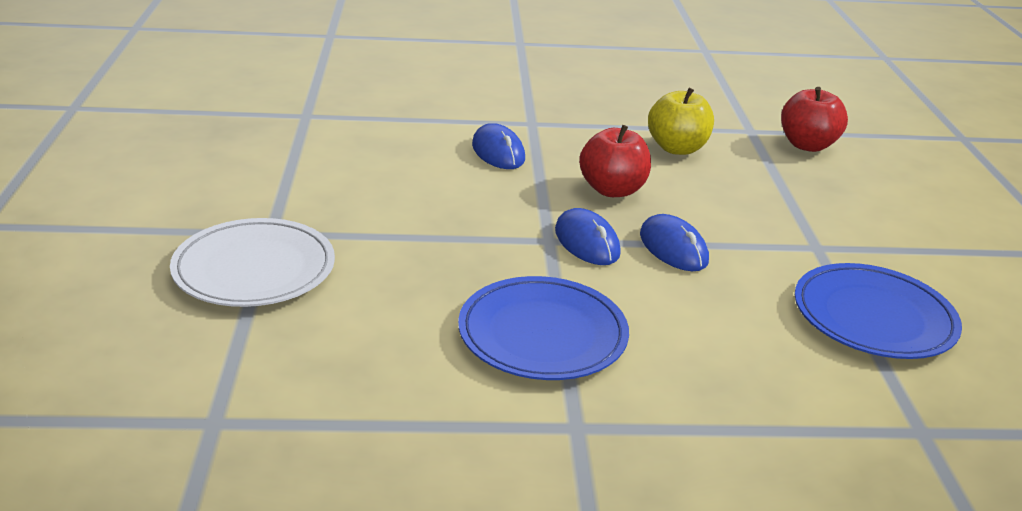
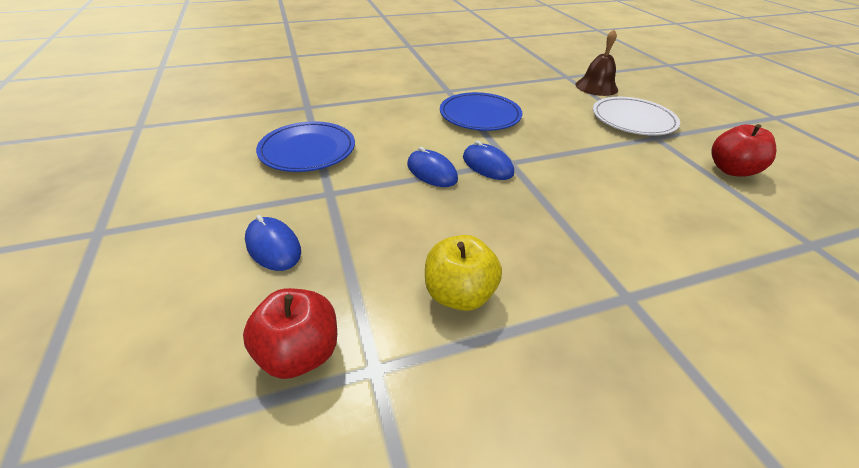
camera: 165 degrees right, 10 degrees up
(193, 367) = (596, 87): none -> brown bell
(498, 152) = (614, 238): blue mouse -> blue mouse (273, 246)
(612, 190) = (494, 215): red apple -> red apple (731, 170)

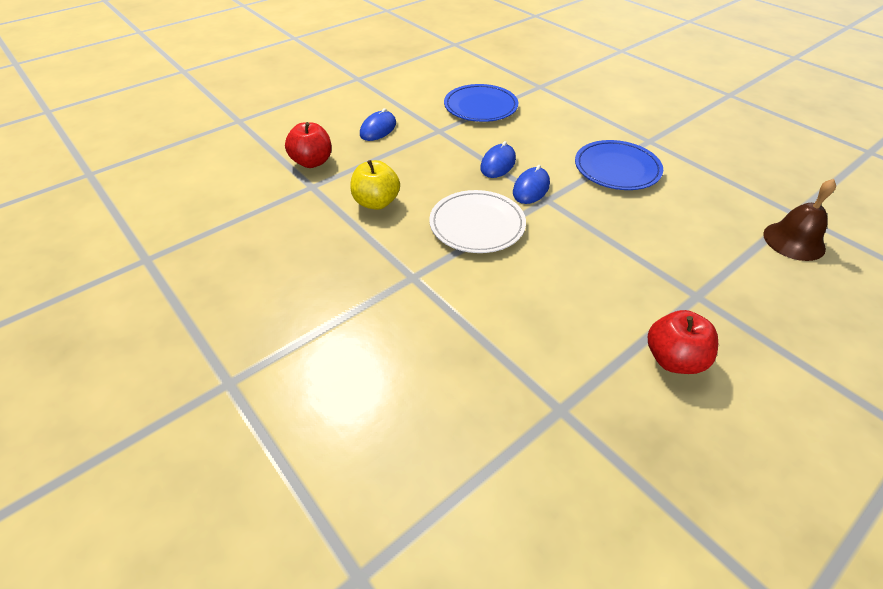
camera: 70 degrees right, 5 degrees up
(633, 120) = (726, 276): white plate -> white plate (477, 225)

